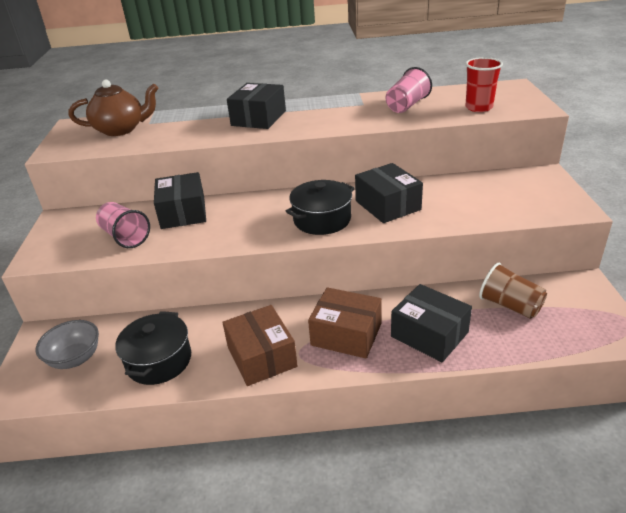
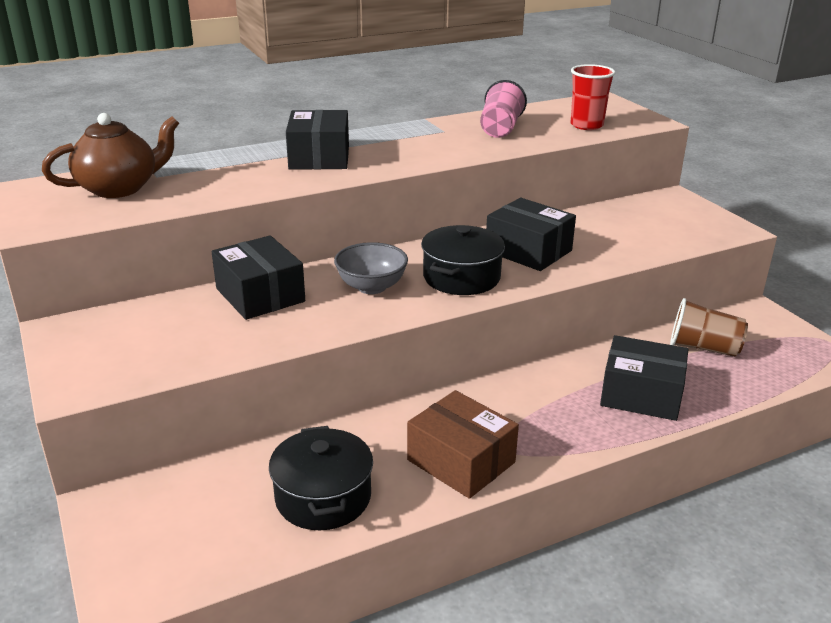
camera: 25 degrees left, 5 degrees down
(75, 358) = (191, 523): grey bowl -> grey bowl (371, 287)
(125, 237) = (199, 337): pink cup -> none
(346, 334) = (546, 414): brown box -> none

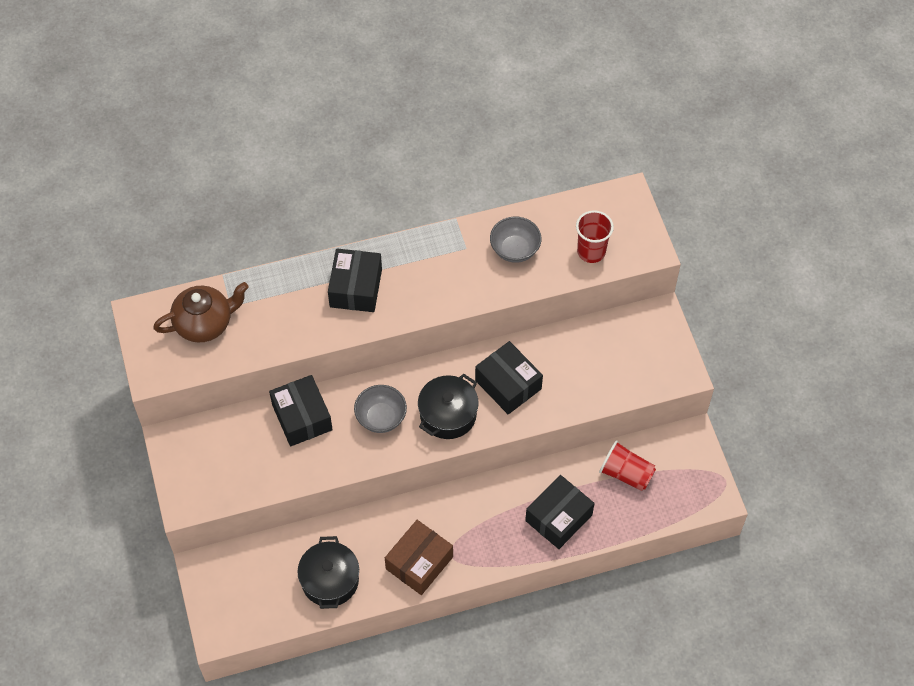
camera: 10 degrees right, 30 degrees up
(461, 461) = (419, 563): brown box -> brown box turned 75 degrees clockwise
(500, 129) = (515, 250): pink cup -> grey bowl
(641, 394) = (558, 518): black box -> black box turned 75 degrees counterclockwise
(703, 348) = (626, 473): brown cup -> red cup

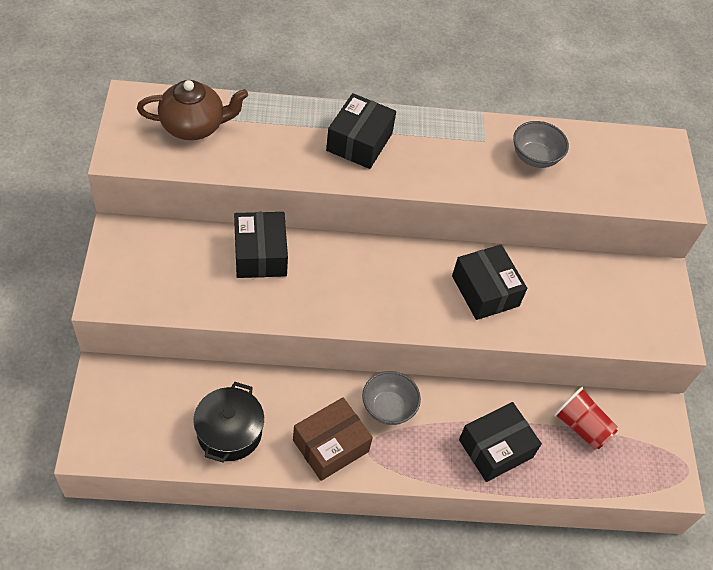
camera: 10 degrees right, 5 degrees down
(381, 418) = (341, 280): grey bowl -> grey bowl (388, 408)
(448, 414) = (412, 300): black pot -> none
(591, 252) = (614, 183): red cup -> none

